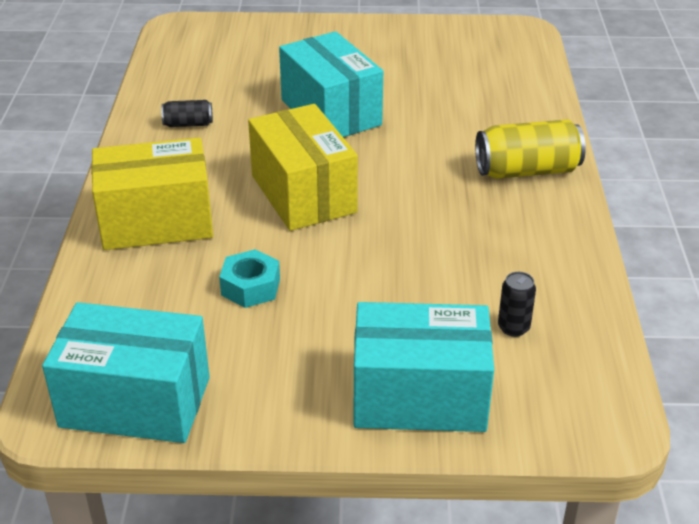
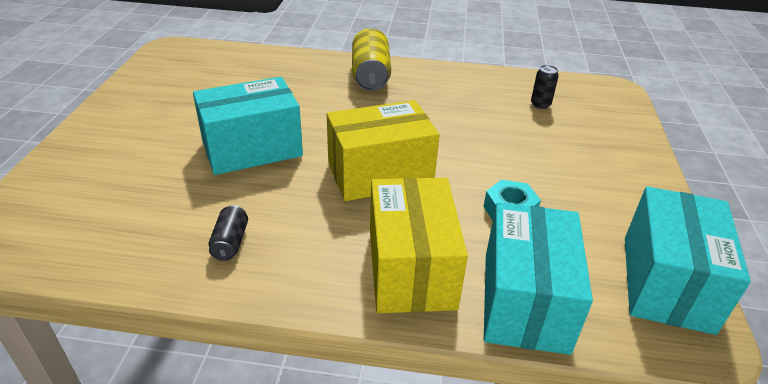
camera: 85 degrees left, 0 degrees up
(419, 396) = (613, 145): turquoise box -> turquoise box (525, 301)

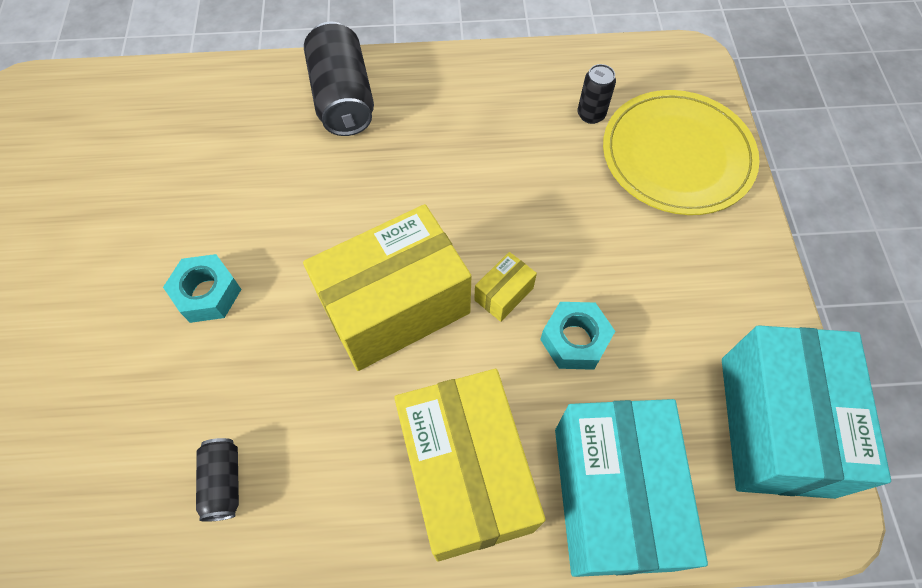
camera: 10 degrees left, 25 degrees up
(252, 148) = (207, 294): turquoise box -> turquoise nut
(370, 75) = (343, 97): yellow can -> black can
(460, 179) = (503, 294): none -> yellow box
(601, 131) = (677, 155): none -> yellow plate

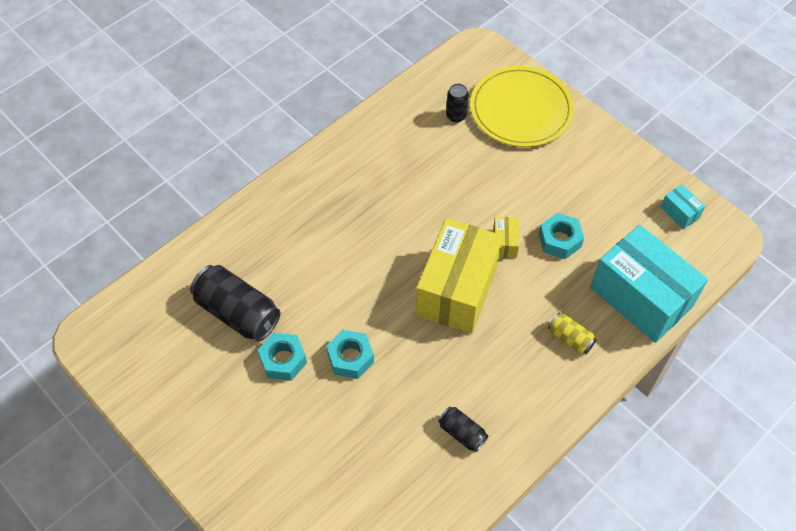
camera: 40 degrees left, 5 degrees down
(145, 243) = (283, 360): none -> turquoise nut
(343, 97) = (306, 199): black can -> black can (238, 312)
(466, 475) = (570, 338): yellow box -> yellow can
(775, 425) = (679, 212): turquoise box -> turquoise box, size x0.41

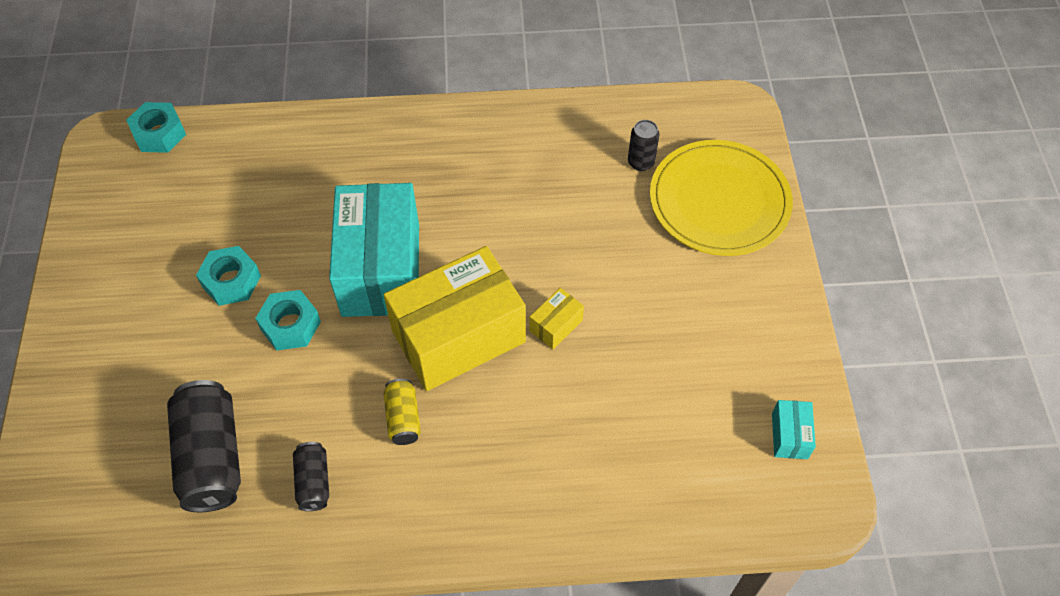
camera: 40 degrees right, 0 degrees up
(238, 312) = (240, 208): black can -> black can (212, 456)
(559, 240) = (618, 365): turquoise nut -> turquoise nut (159, 134)
(570, 338) = (521, 476): yellow can -> yellow can (403, 418)
(641, 297) = (645, 493): turquoise box -> turquoise box (381, 269)

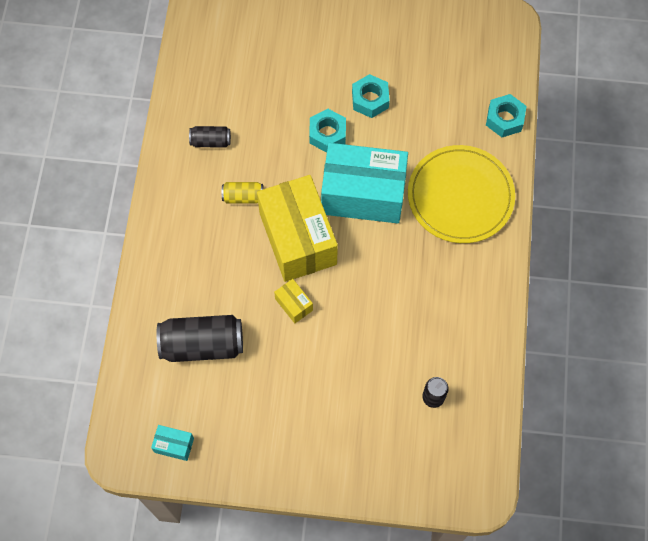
camera: 100 degrees right, 10 degrees up
(159, 134) = (510, 56): turquoise nut -> turquoise nut (504, 119)
(212, 456) = (241, 86): black can -> black can (202, 344)
(719, 201) = (384, 451): yellow plate -> yellow plate (460, 196)

